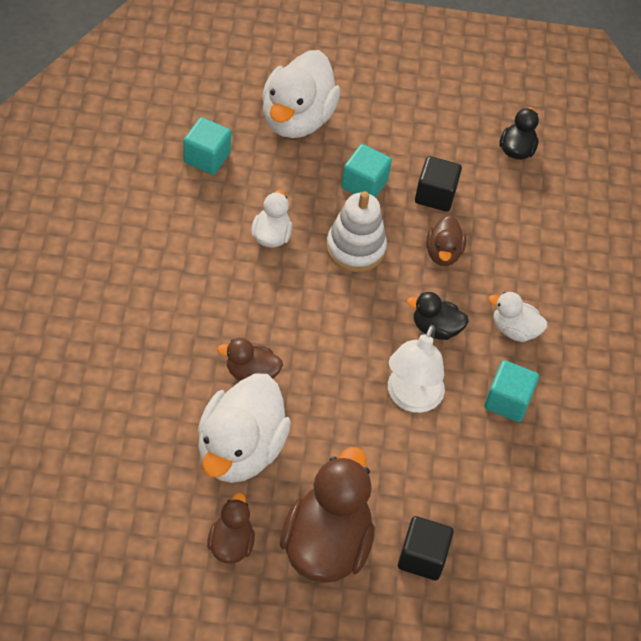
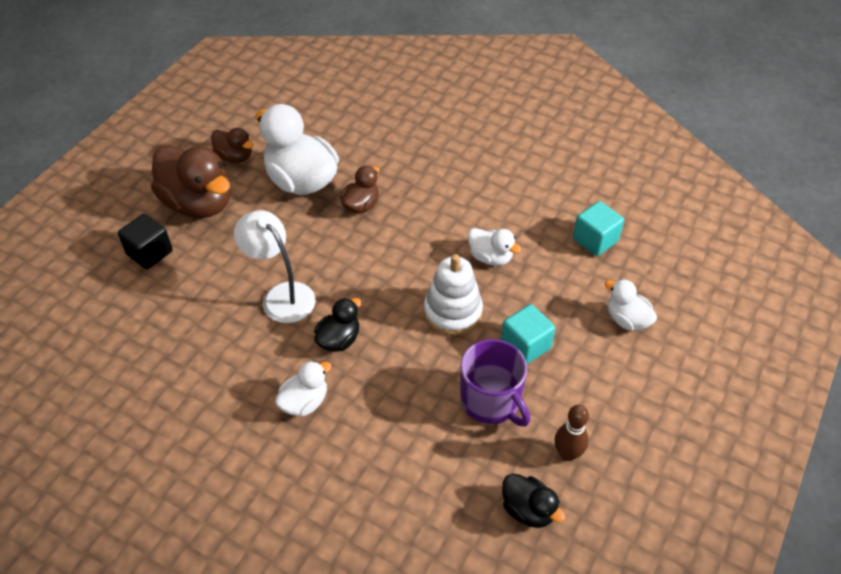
camera: 120 degrees right, 5 degrees down
(297, 119) = (627, 320): white duck -> white duck, size x0.51
(435, 195) = (491, 401): black cube -> purple mug
(443, 253) = (417, 379): brown duck -> none
(455, 135) = (567, 453): none -> brown bowling pin
(507, 401) = (237, 364): turquoise cube -> none

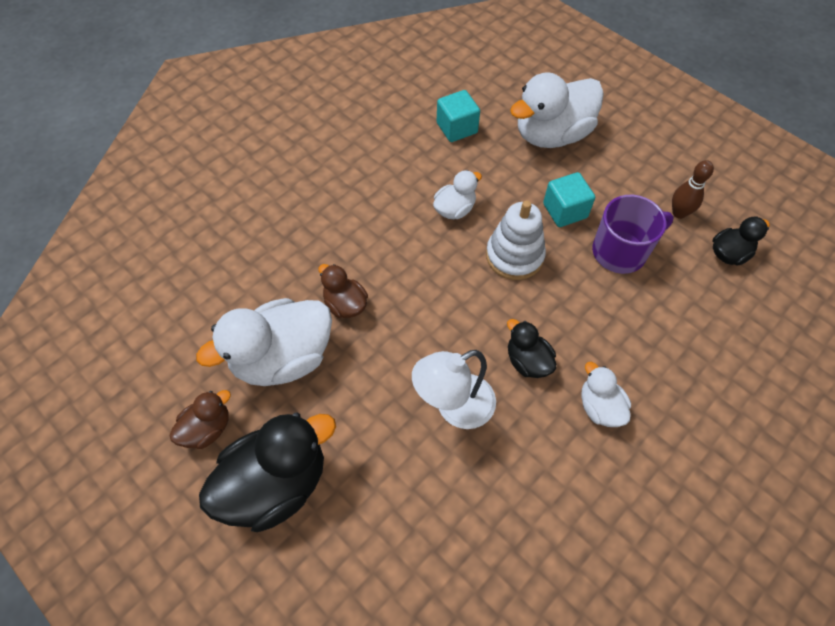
camera: 75 degrees left, 10 degrees up
(149, 253) = (342, 556): black cube -> none
(198, 203) = (276, 484): brown duck -> black duck
(627, 320) = (552, 135): white duck -> white duck, size x1.95

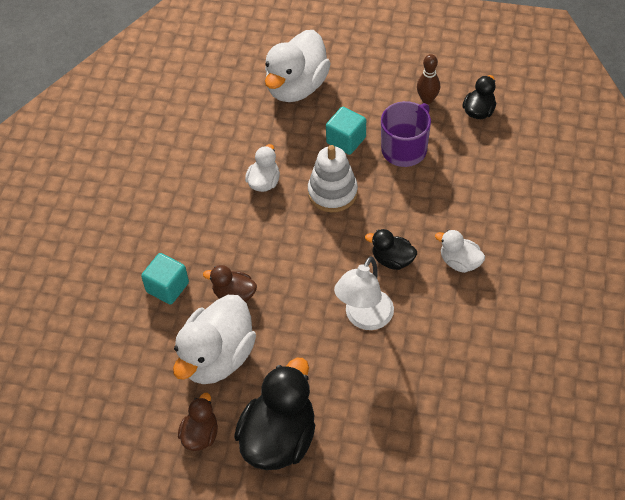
camera: 30 degrees left, 5 degrees down
(457, 128) = (219, 118): turquoise cube -> turquoise cube (167, 287)

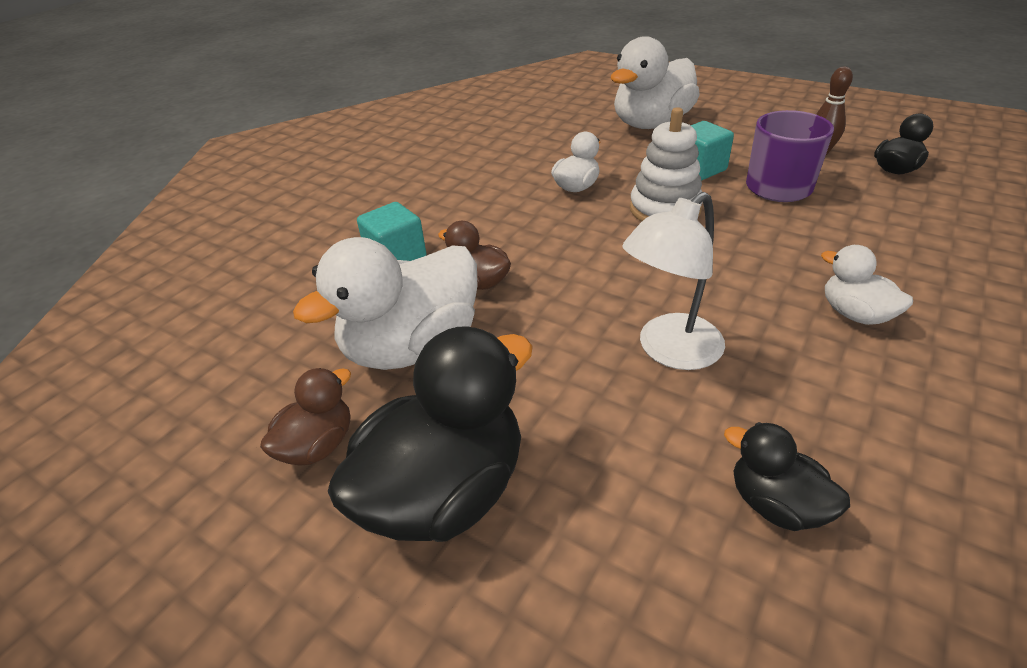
camera: 20 degrees right, 15 degrees down
(392, 260) = (736, 290): black duck -> black duck (776, 505)

